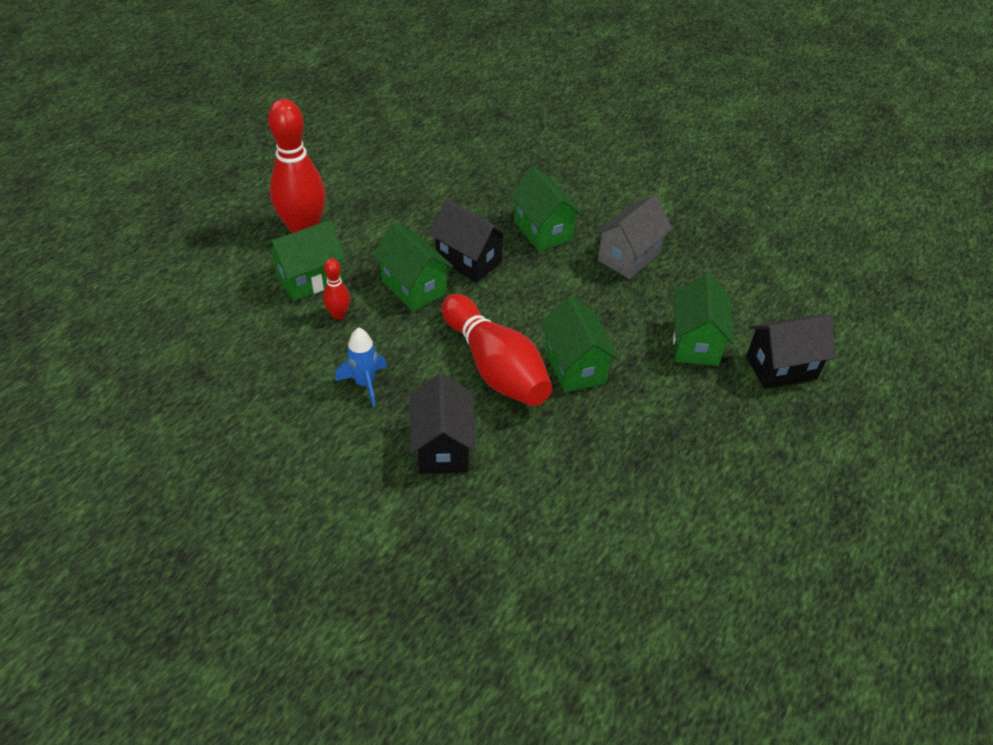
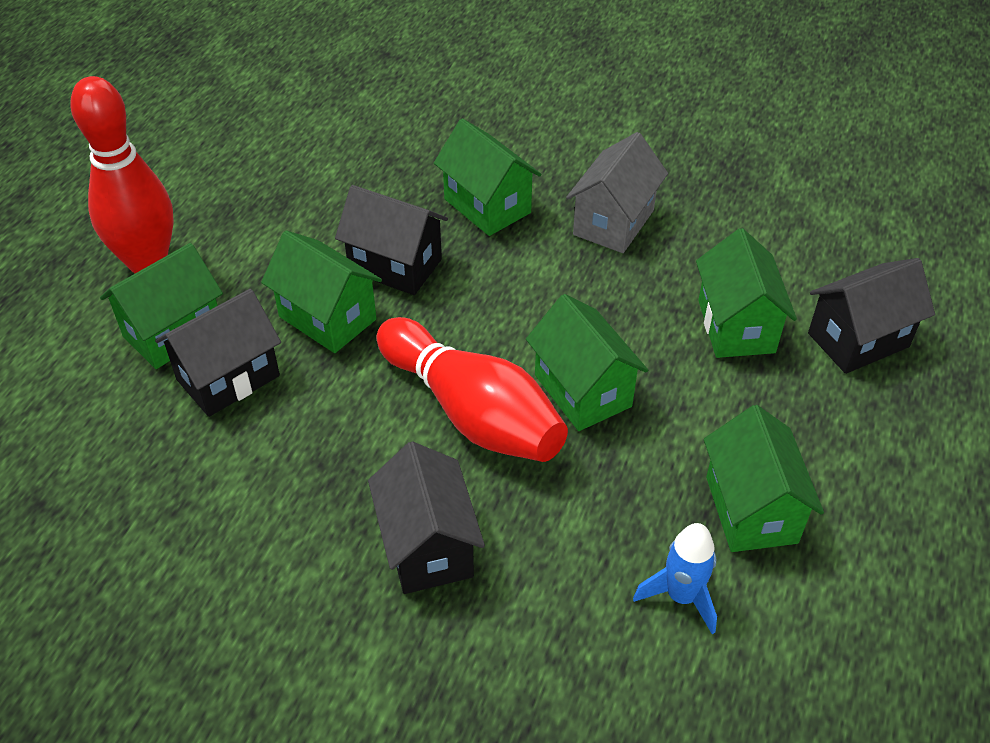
camera: 10 degrees left, 0 degrees up
(339, 315) = (228, 378): red bowling pin -> black house
(365, 384) = (291, 473): blue rocket -> blue rocket (681, 596)
(669, 466) = (751, 509): none -> green house

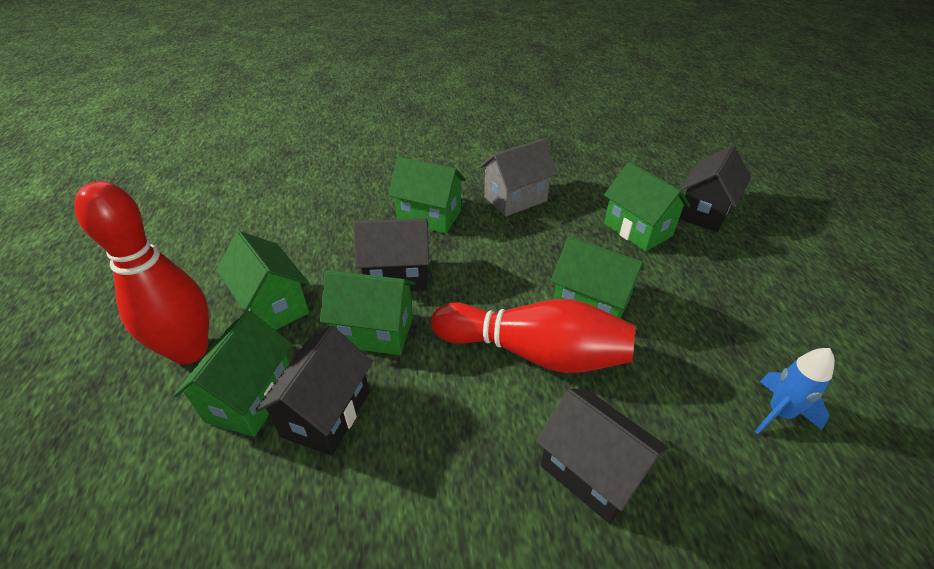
camera: 30 degrees left, 5 degrees down
(613, 222) = (515, 199): grey house -> grey house turned 60 degrees clockwise
(751, 509) = (755, 333): green house -> green house (273, 306)

